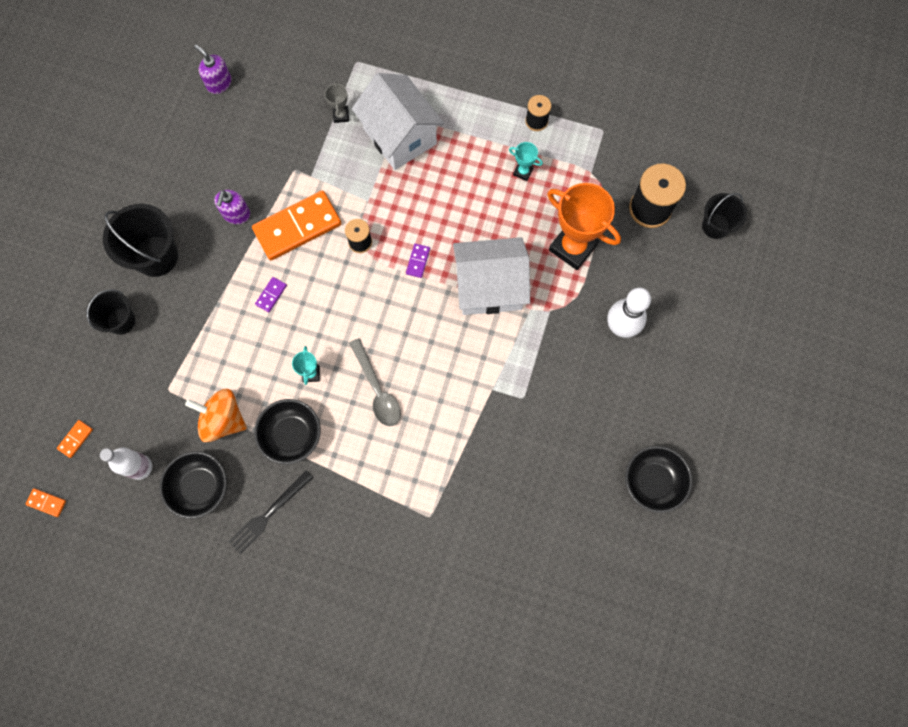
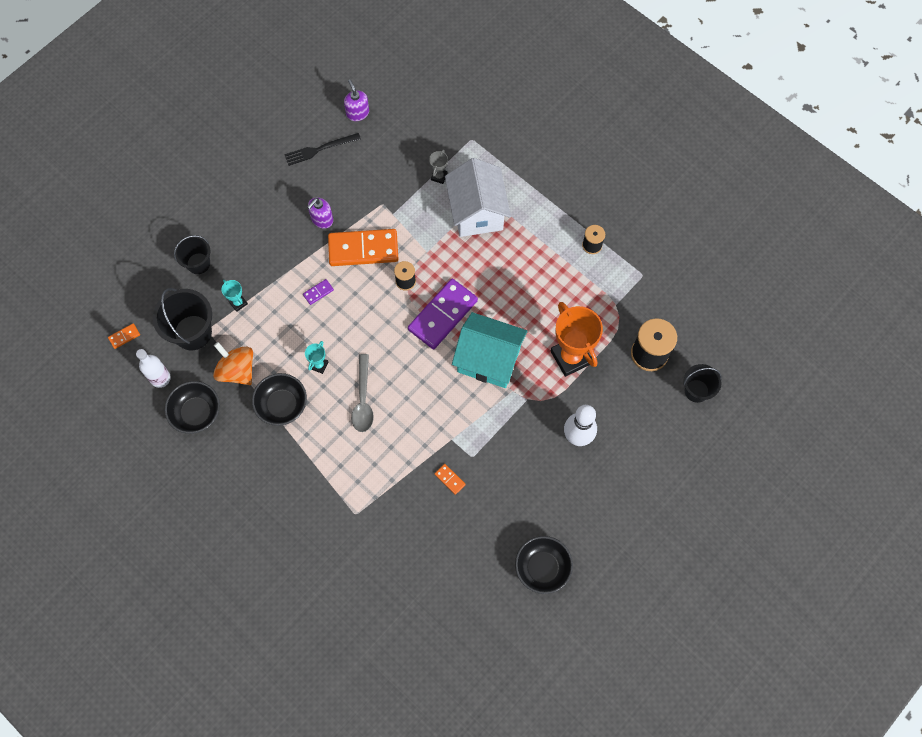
camera: 25 degrees right, 5 degrees down
(47, 502) = (82, 374): orange domino -> orange domino (450, 479)
(156, 256) = (247, 226): black bucket -> black bucket (192, 332)
(269, 513) = (237, 455): black fork -> black fork (320, 149)
(418, 261) = (443, 315): purple domino -> purple domino, size x2.45
(489, 287) = (489, 359): white house -> turquoise house
(523, 172) = (561, 281): turquoise trophy -> turquoise trophy (238, 303)

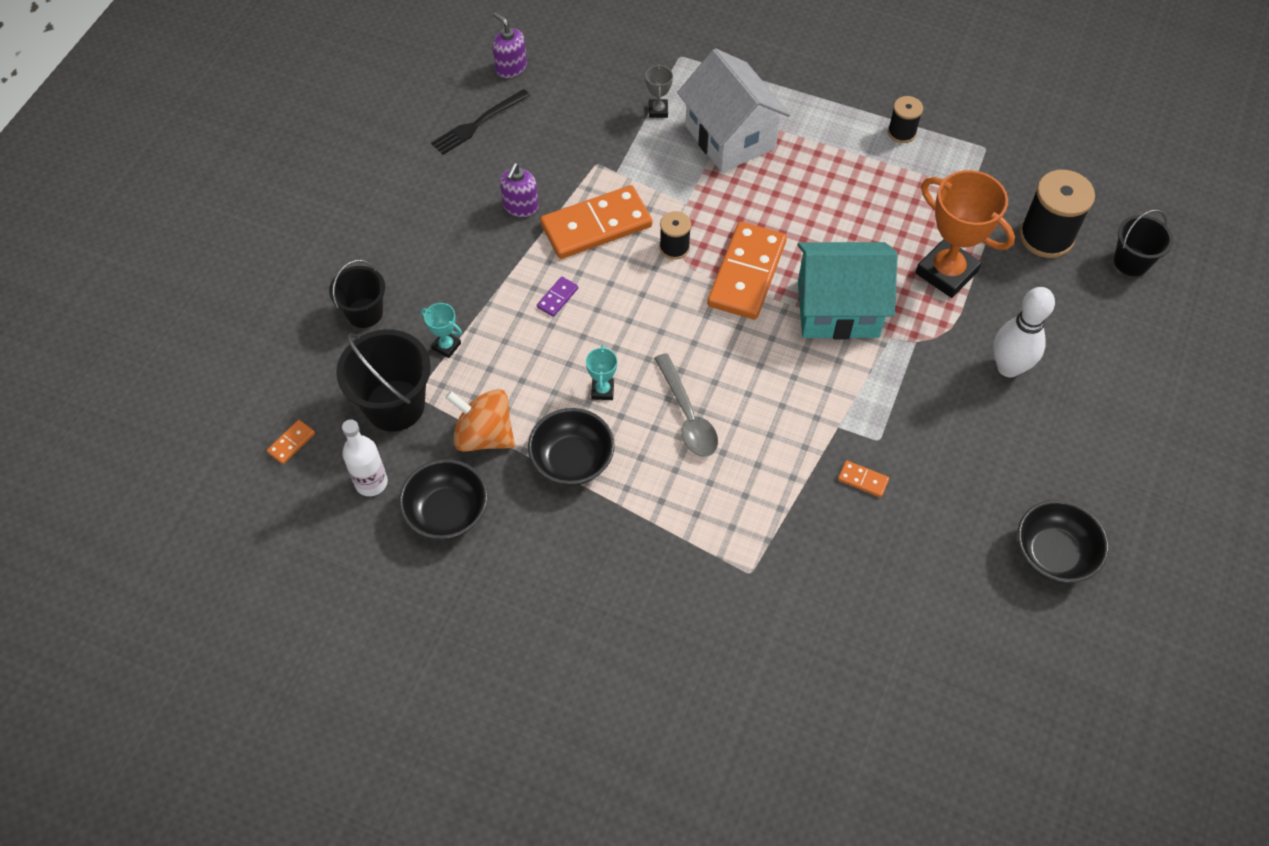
camera: 20 degrees left, 10 degrees down
(443, 315) = (747, 274): purple domino -> orange domino

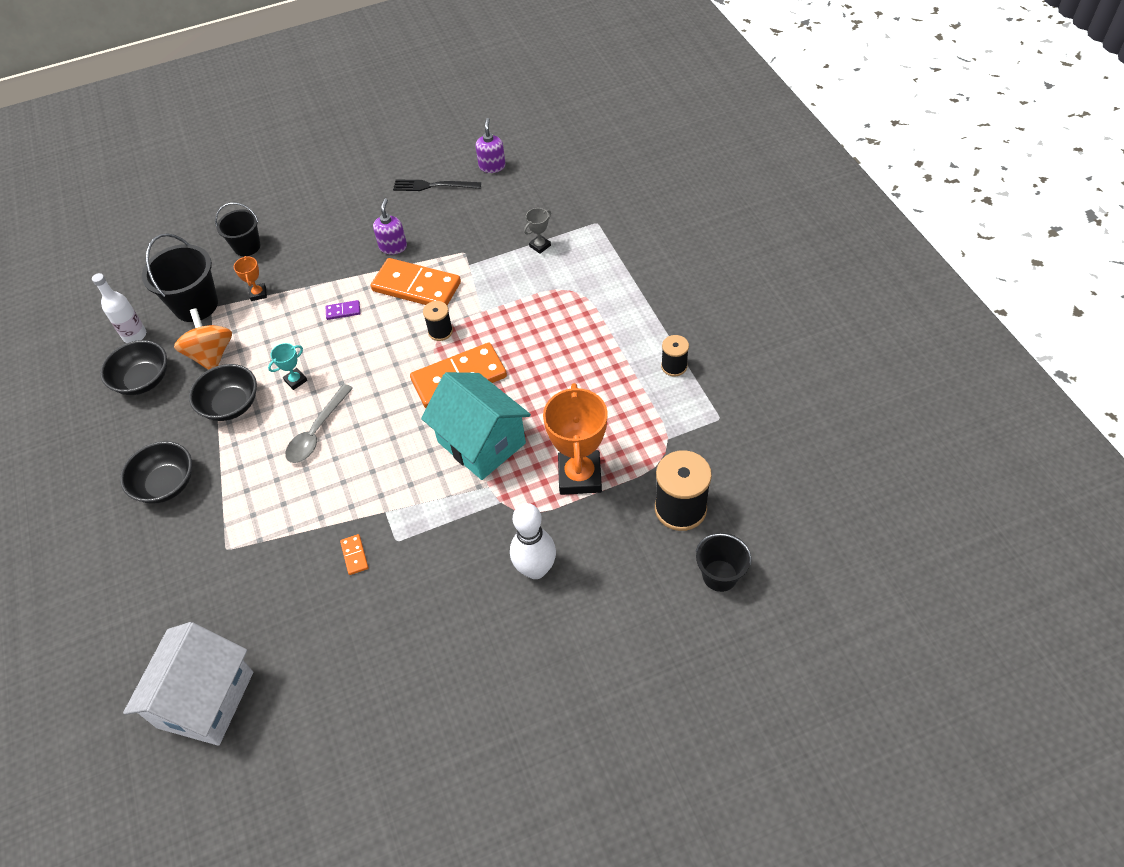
camera: 50 degrees right, 5 degrees down
(291, 443) = (131, 286): orange domino -> none
(446, 346) = (258, 294): turquoise trophy -> orange trophy
(520, 206) = (393, 247): purple soap dispenser -> purple soap dispenser turned 120 degrees clockwise
(730, 137) = (560, 291): white house -> white house (205, 699)
(1053, 554) = (398, 710): black bowl -> black bowl (166, 484)

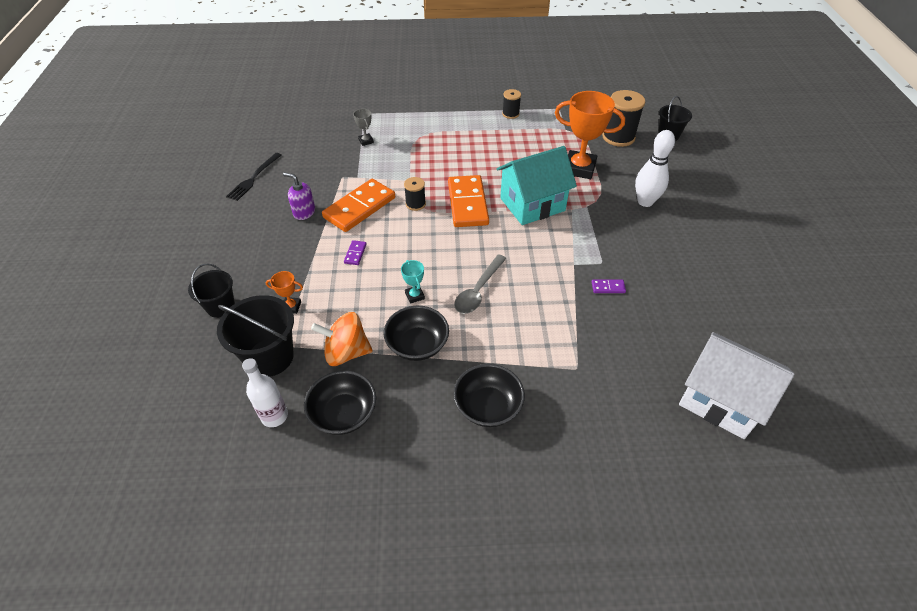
camera: 75 degrees left, 5 degrees down
(317, 432) = (478, 290): grey spoon -> grey spoon turned 75 degrees clockwise
(354, 555) = (608, 287): orange domino -> purple domino
(492, 166) = (261, 145): purple soap dispenser -> none

